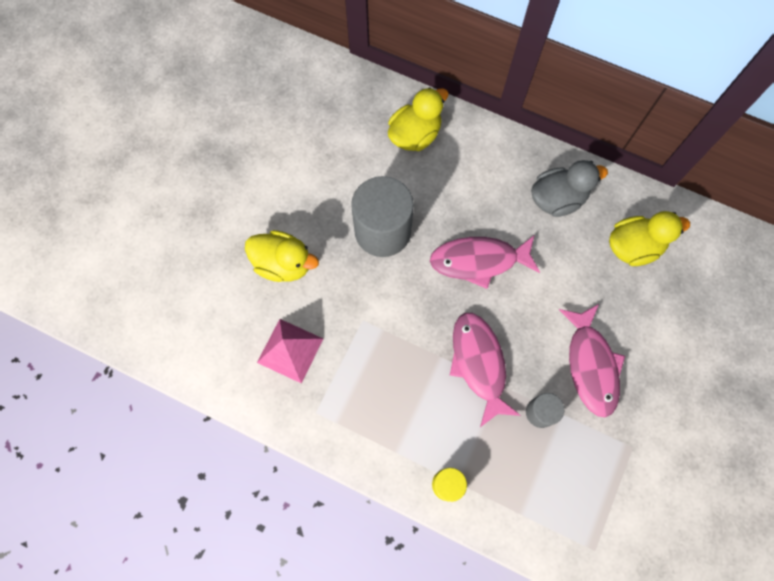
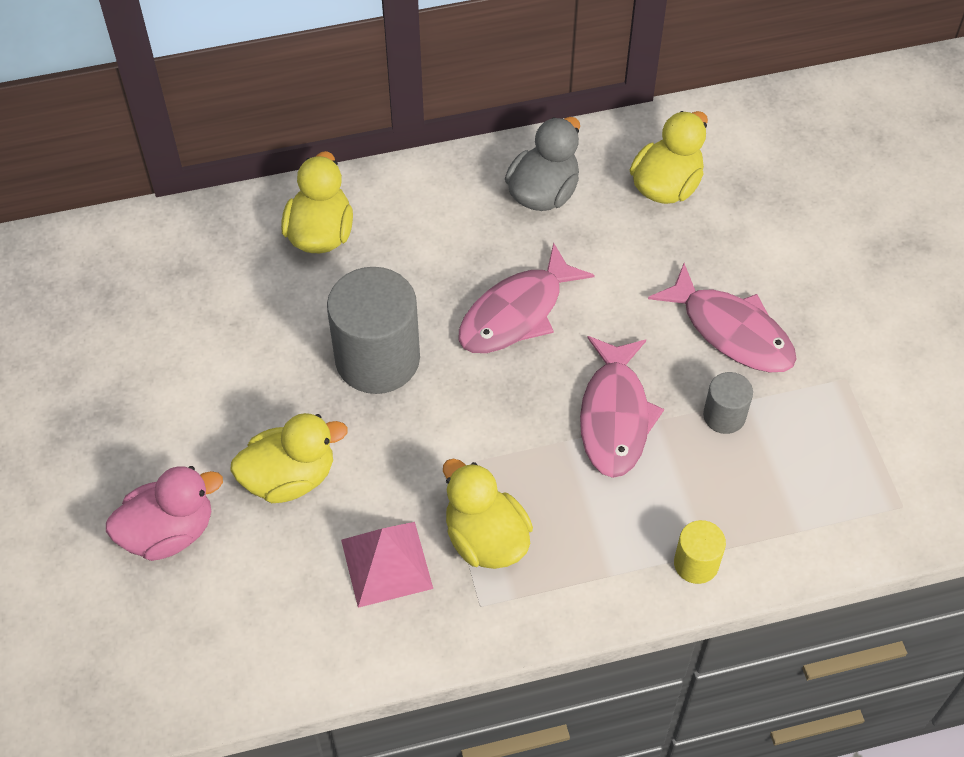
camera: 40 degrees left, 15 degrees down
(204, 247) = (169, 532): none -> pink duck
(350, 378) = (486, 538): none -> yellow duck
(479, 364) = (615, 416): pink fish -> pink fish turned 120 degrees counterclockwise

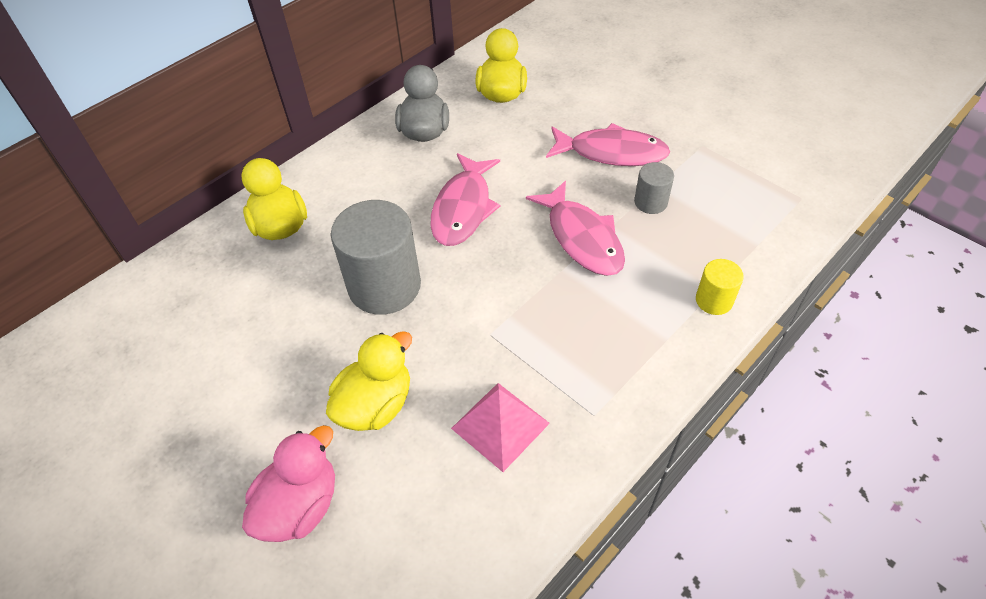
camera: 30 degrees left, 5 degrees down
(486, 538) = (560, 365): yellow duck -> none

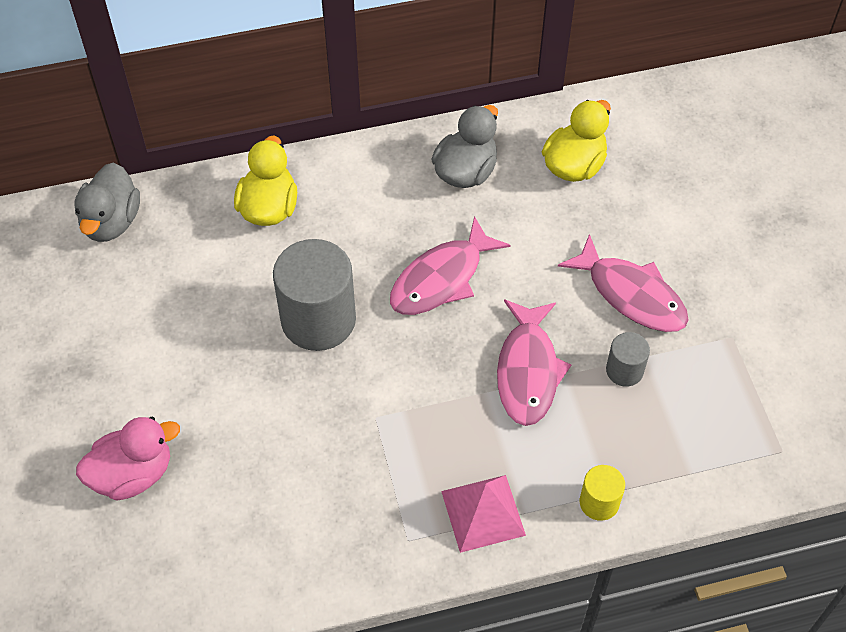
camera: 30 degrees right, 5 degrees up
(137, 303) = (111, 222): none -> grey duck
(375, 405) = (240, 425): yellow duck -> none
(500, 426) = (325, 503): pink pyramid -> pink pyramid (483, 513)

